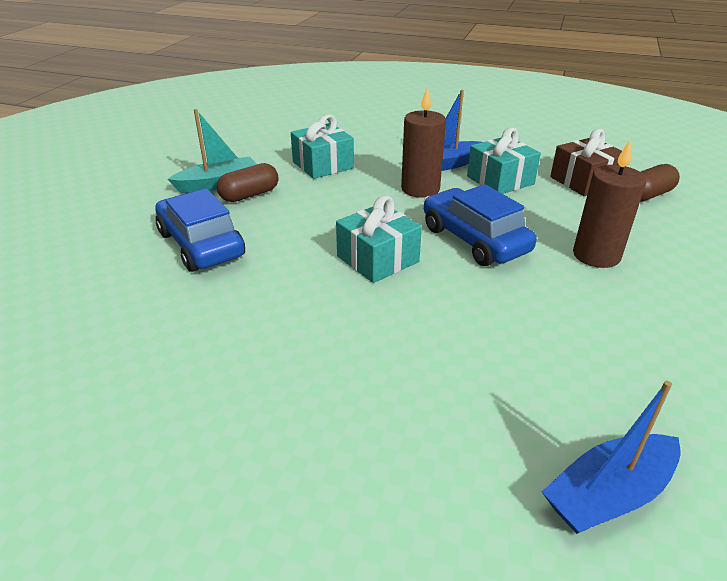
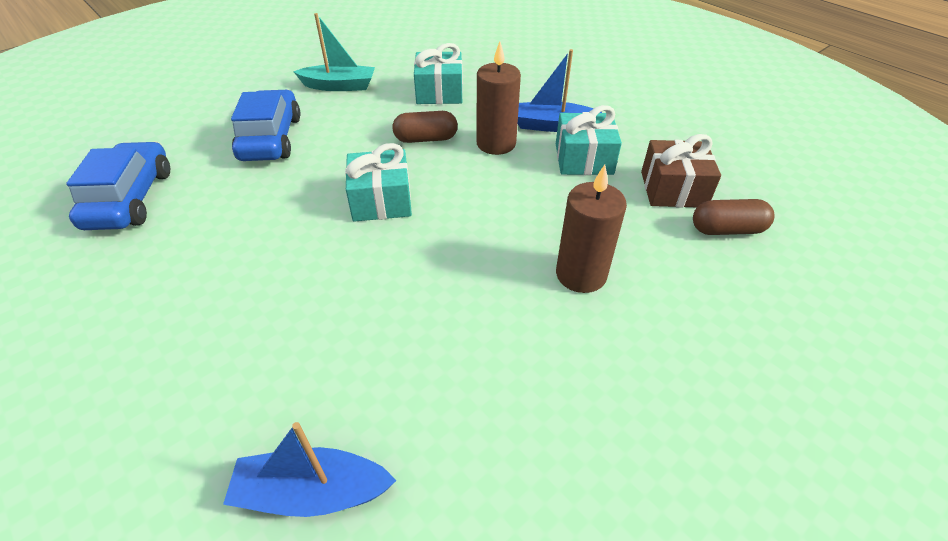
camera: 30 degrees right, 10 degrees up
(249, 195) = (351, 104): brown capsule -> brown capsule (426, 139)
(474, 240) = (483, 213): blue car -> blue car (130, 199)

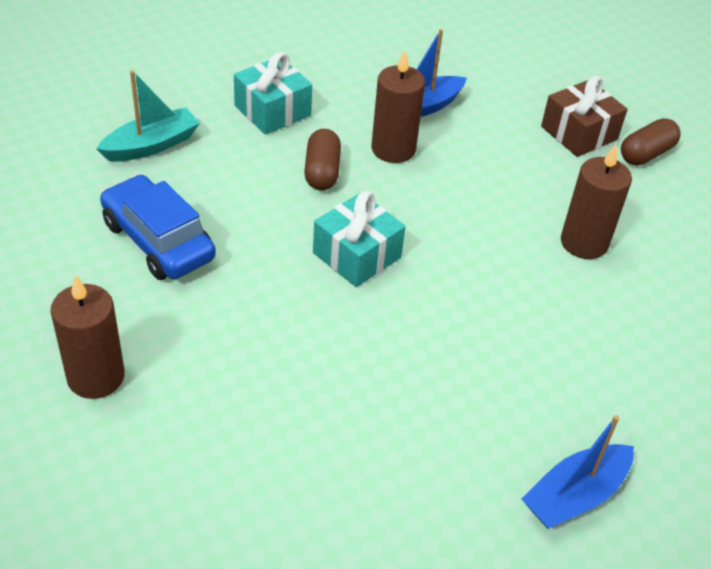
camera: 40 degrees left, 0 degrees up
(130, 199) = (96, 377): blue car -> brown candle
(426, 139) = (322, 172): brown capsule -> brown capsule turned 45 degrees counterclockwise
(583, 159) = (484, 133): turquoise gift -> none

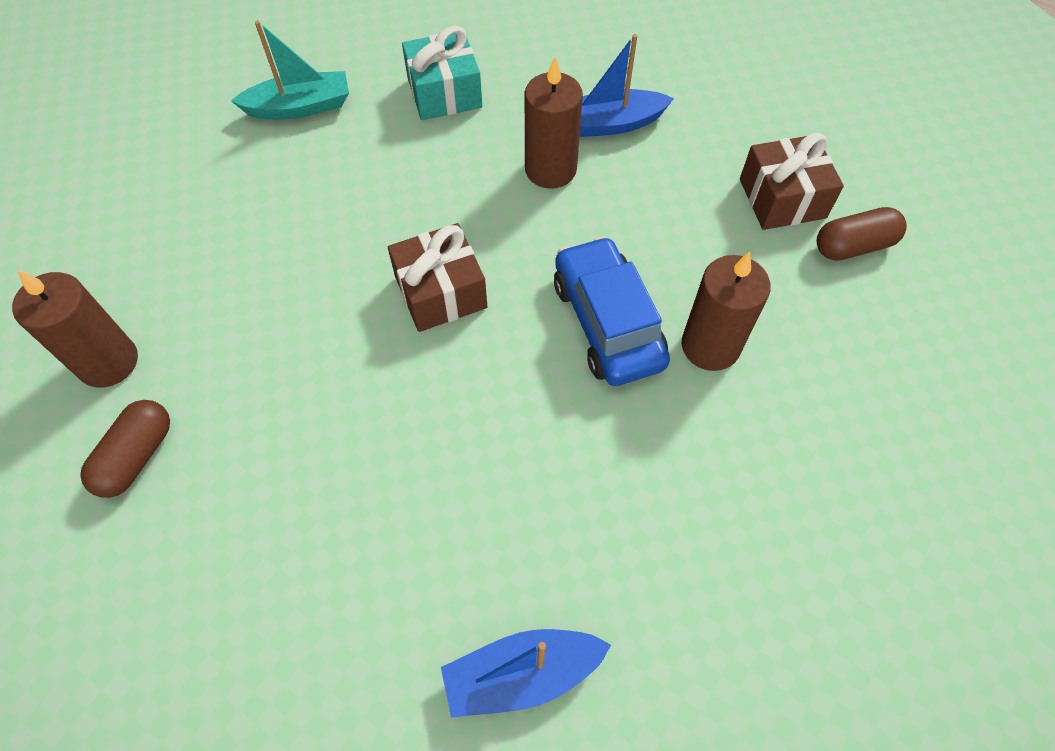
camera: 25 degrees right, 15 degrees up
(158, 241) = (248, 221): blue car -> blue car (607, 323)
(322, 172) = (457, 179): brown capsule -> brown capsule (137, 456)
(357, 255) = (440, 292): turquoise gift -> brown gift

